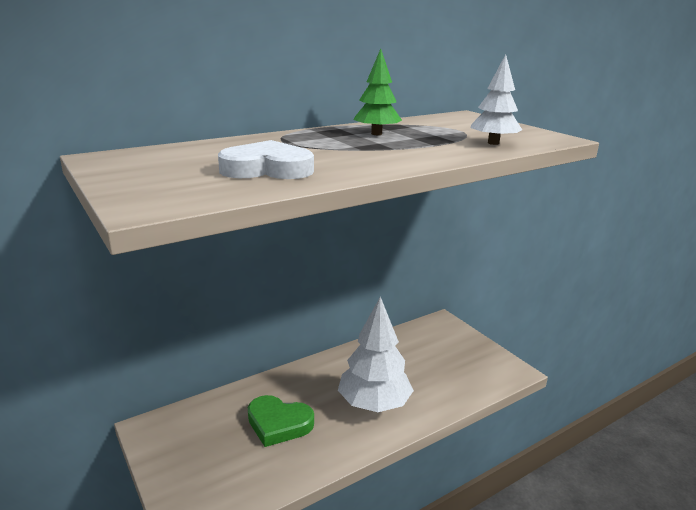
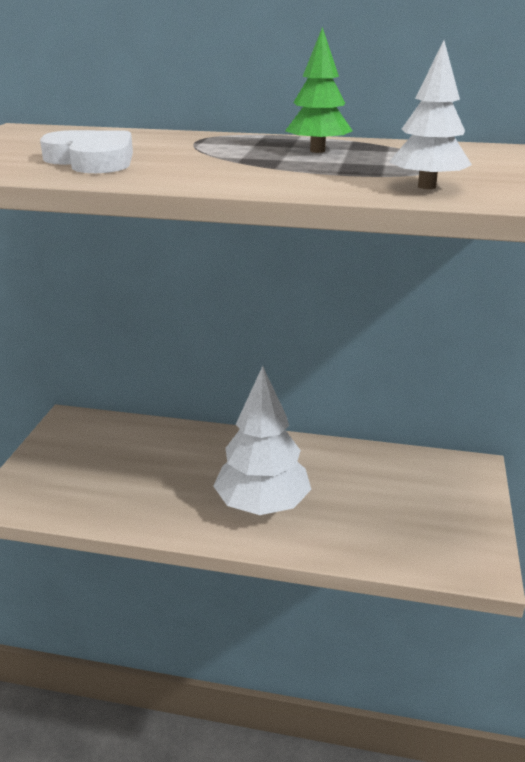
camera: 45 degrees right, 5 degrees up
(278, 424) = (157, 471): green heart -> none

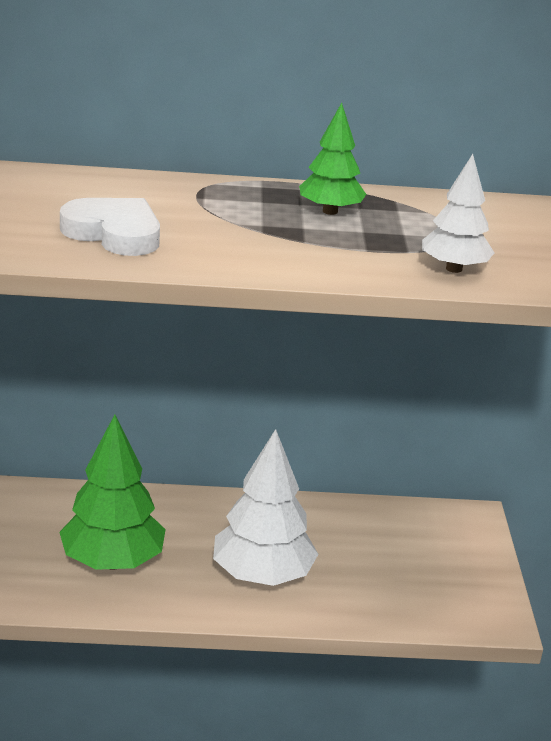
camera: 15 degrees left, 0 degrees up
(136, 482) = (112, 562): none -> green tree

